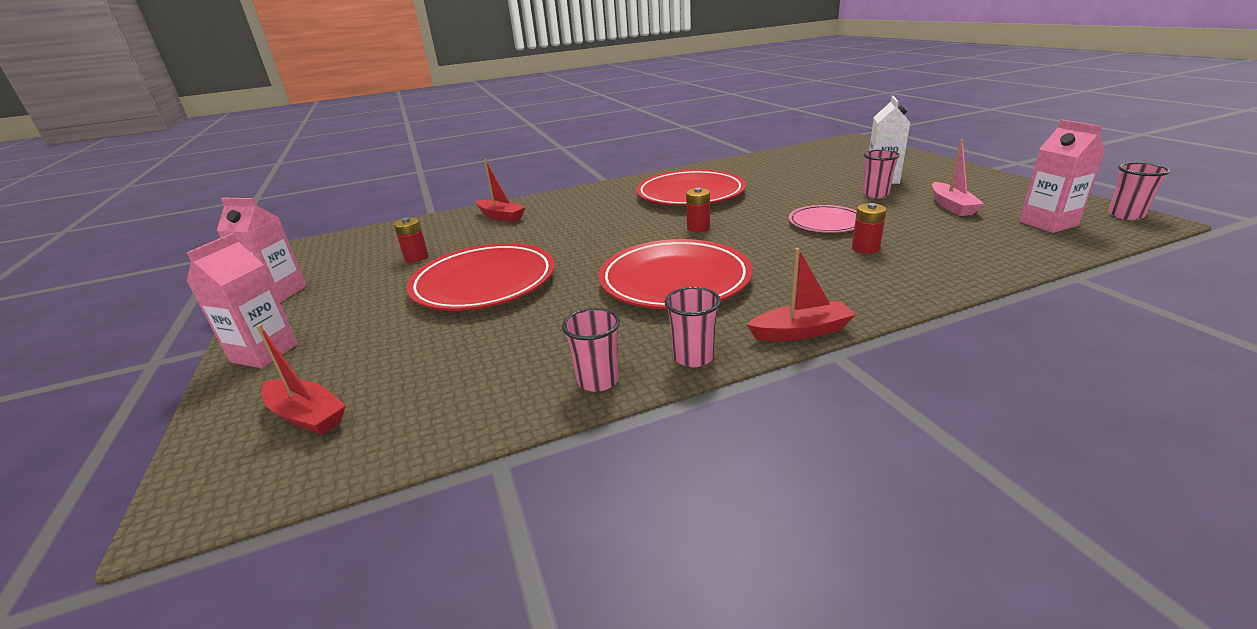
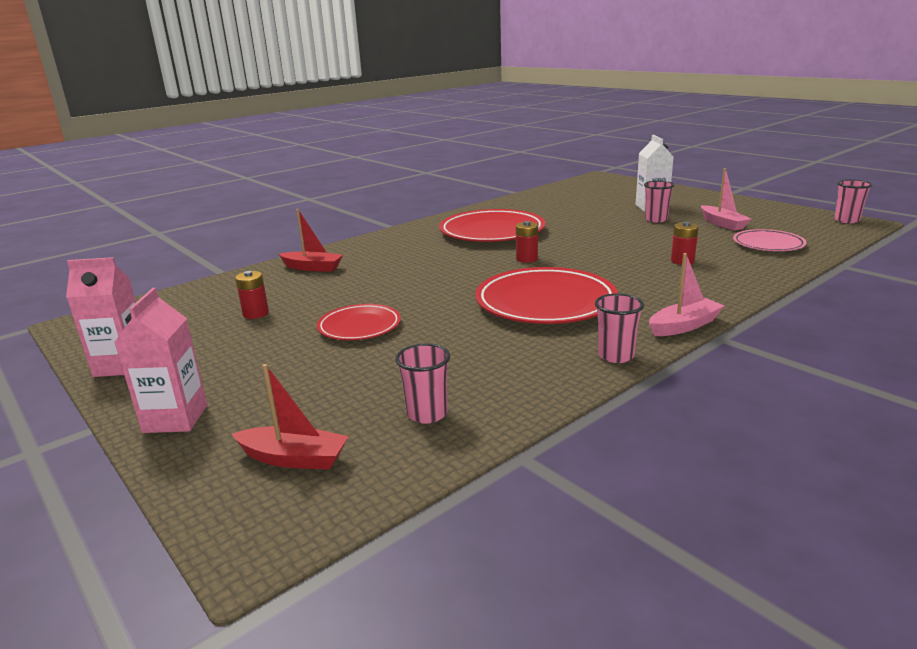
camera: 20 degrees left, 5 degrees down
(484, 283) = (359, 326): red plate -> red plate, size x0.57
(598, 380) = (552, 384): pink cup -> pink cup (427, 414)
(801, 332) = (684, 326): red boat -> pink boat
(825, 223) = (634, 245): pink plate -> pink plate (768, 244)
(1048, 223) = (800, 230): pink carton -> none

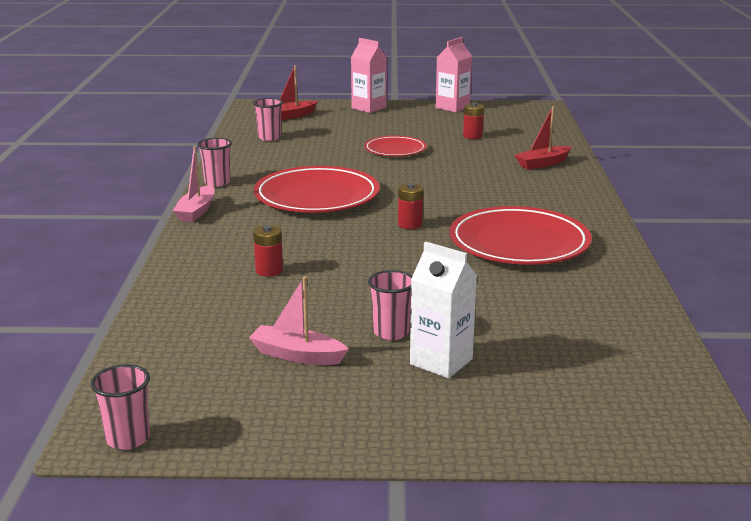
camera: 130 degrees right, 0 degrees up
(768, 244) = (204, 330): pink plate -> none

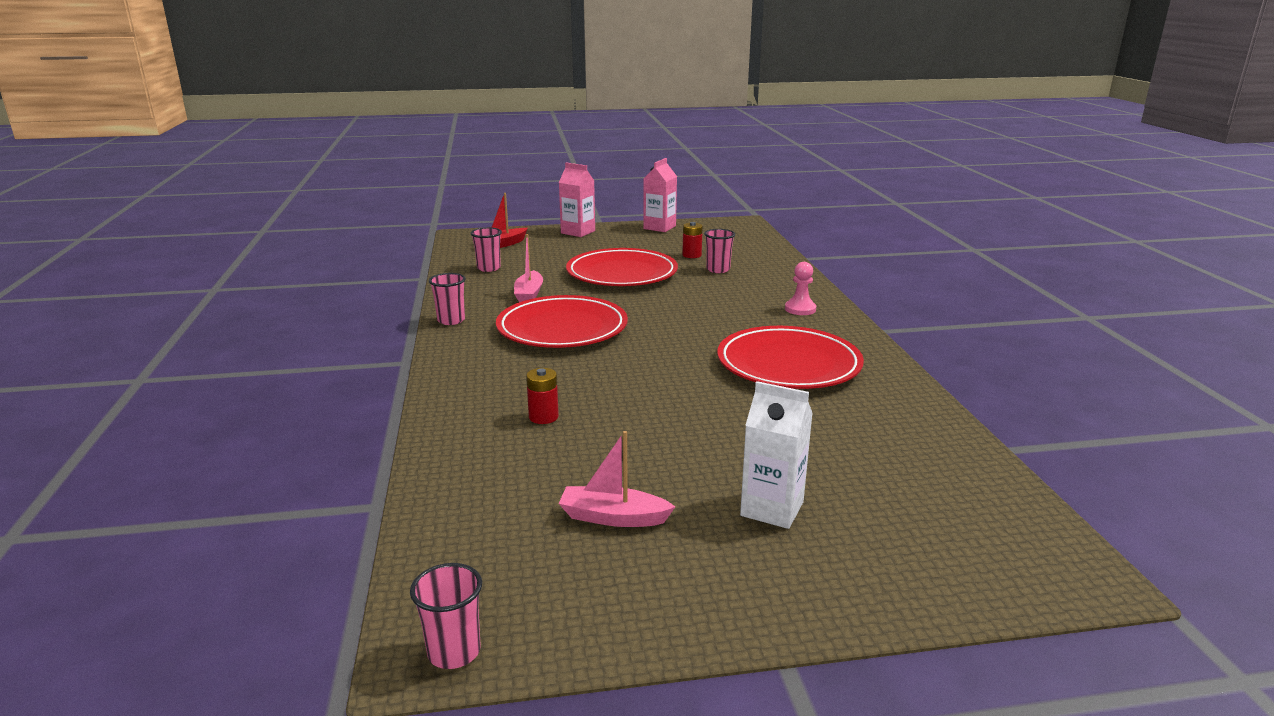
camera: 10 degrees left, 0 degrees up
(196, 211) = (440, 354): pink boat -> pink boat (529, 294)
(391, 332) = (704, 479): pink cup -> pink cup (718, 270)
(395, 150) = (622, 273): red plate -> red plate, size x1.77
(410, 224) = (670, 352): red battery -> none
(543, 164) = (772, 279): red boat -> none
(557, 194) = (800, 309): none -> pink pawn

